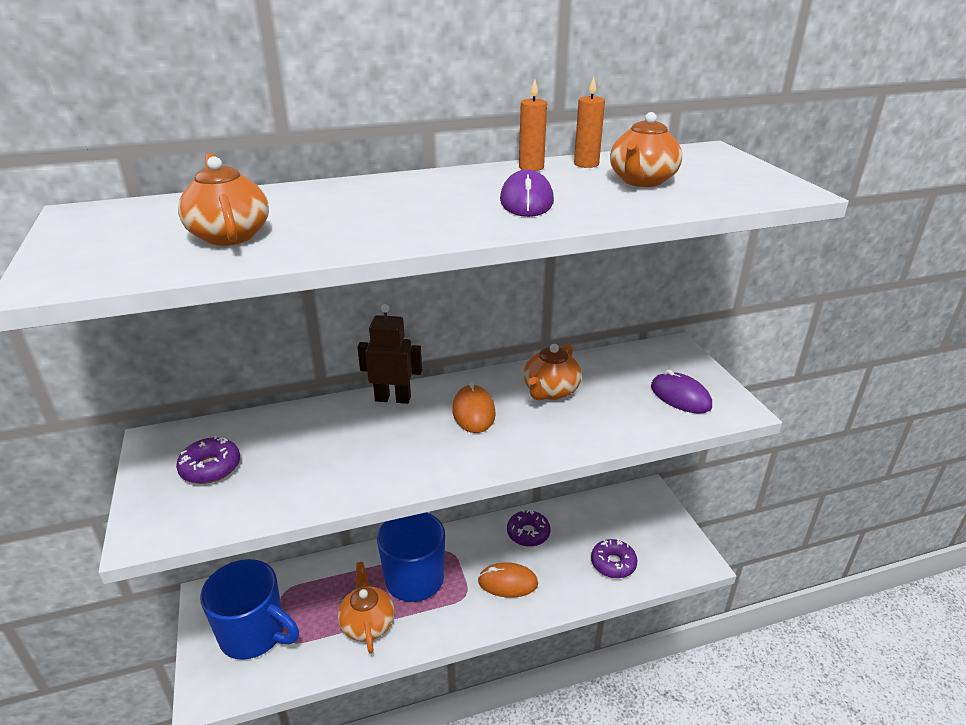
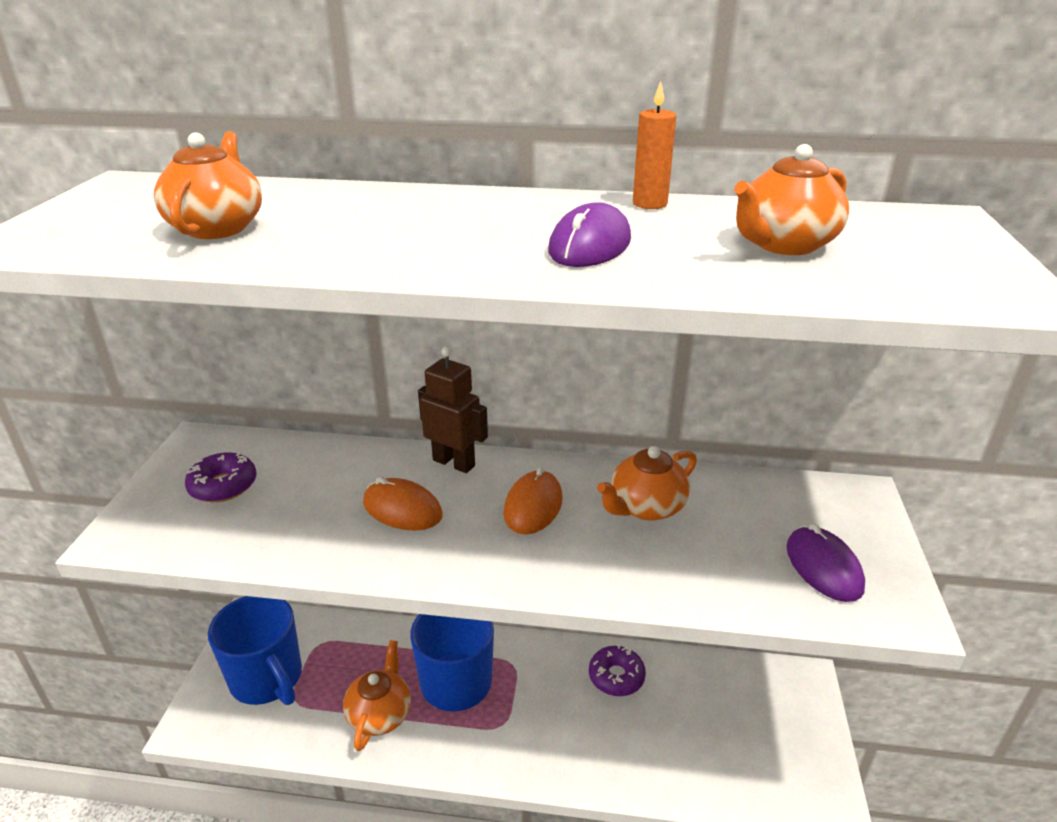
camera: 25 degrees right, 0 degrees up
(507, 583) = (558, 729): orange mouse -> orange mouse (402, 509)
(586, 164) = (730, 210): orange candle -> none
(613, 563) = (705, 758): purple donut -> none

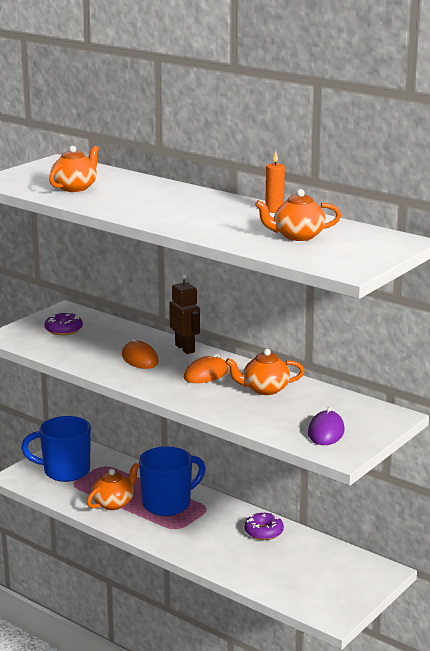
camera: 30 degrees right, 10 degrees down
(267, 679) = (65, 471): blue mug -> blue mug turned 105 degrees clockwise
(590, 246) = (213, 221): purple mouse -> none

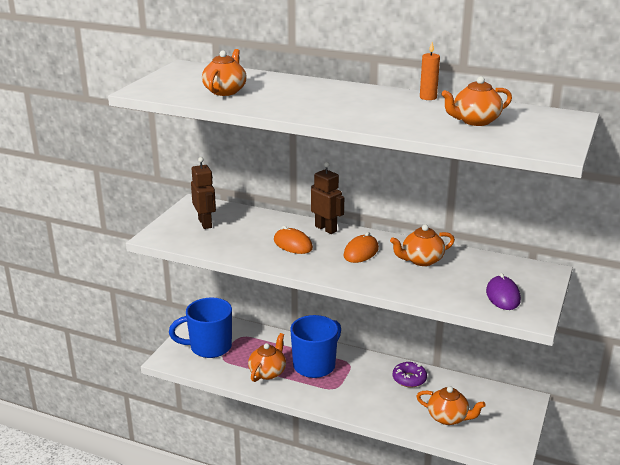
camera: 15 degrees left, 5 degrees up
(63, 330) = (205, 223): purple donut -> brown robot
(284, 574) = (448, 417): none -> orange teapot

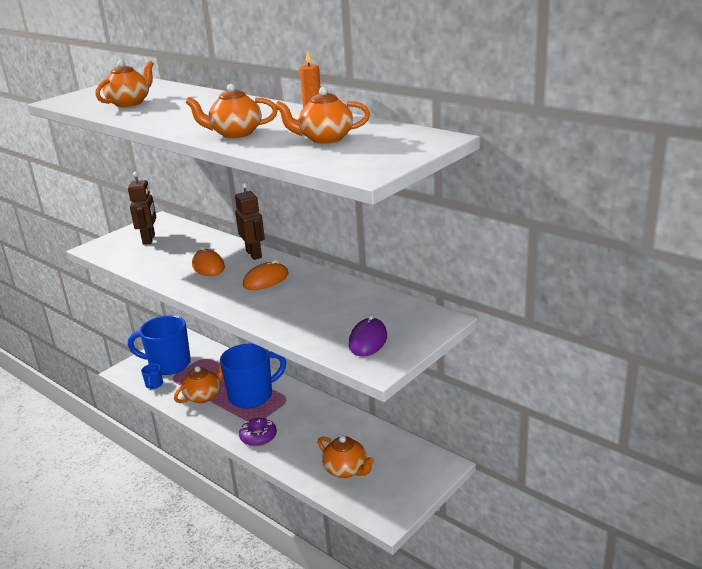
camera: 20 degrees right, 0 degrees up
(209, 368) = (154, 385): none -> blue mug
(409, 379) = (334, 423): purple donut -> purple donut (258, 437)
(421, 260) = (318, 294): orange teapot -> orange teapot (235, 133)

